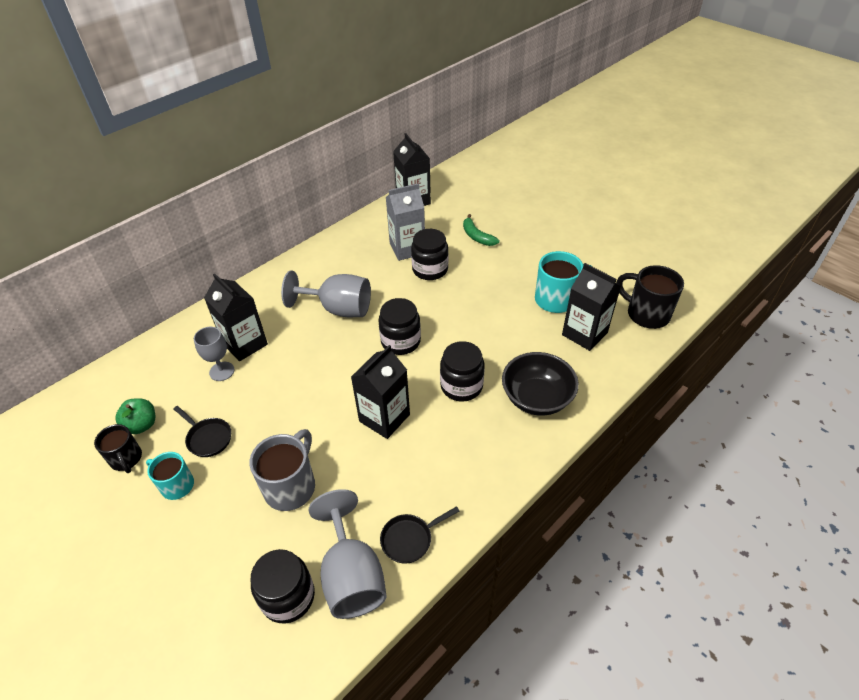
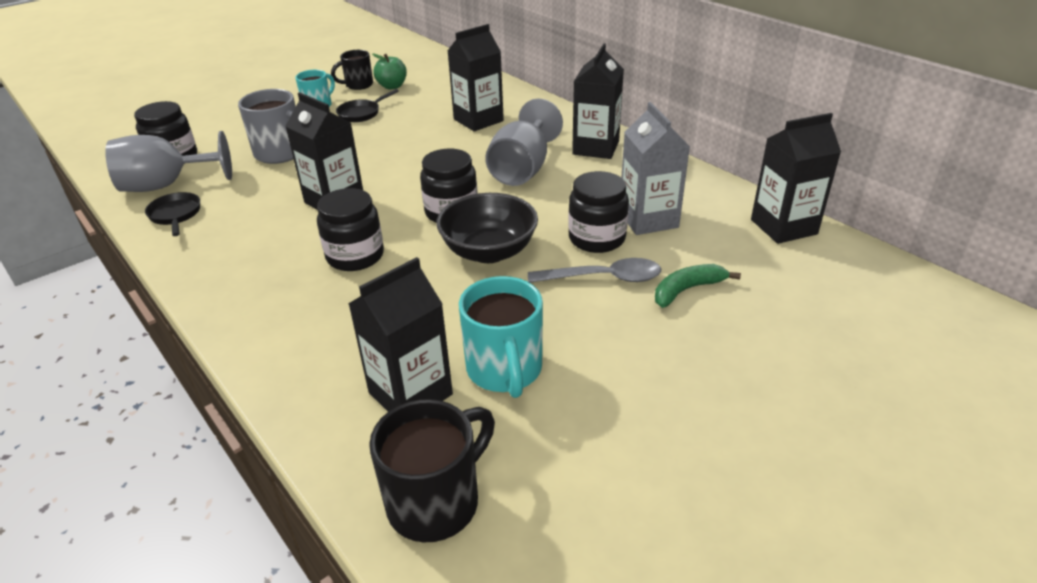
camera: 95 degrees right, 10 degrees down
(222, 371) = (443, 112): grey goblet -> none
(308, 272) = (595, 148): none -> black carton
(470, 266) = (603, 278): none -> grey spoon
(536, 398) = (301, 320): black bowl -> black bowl (489, 251)

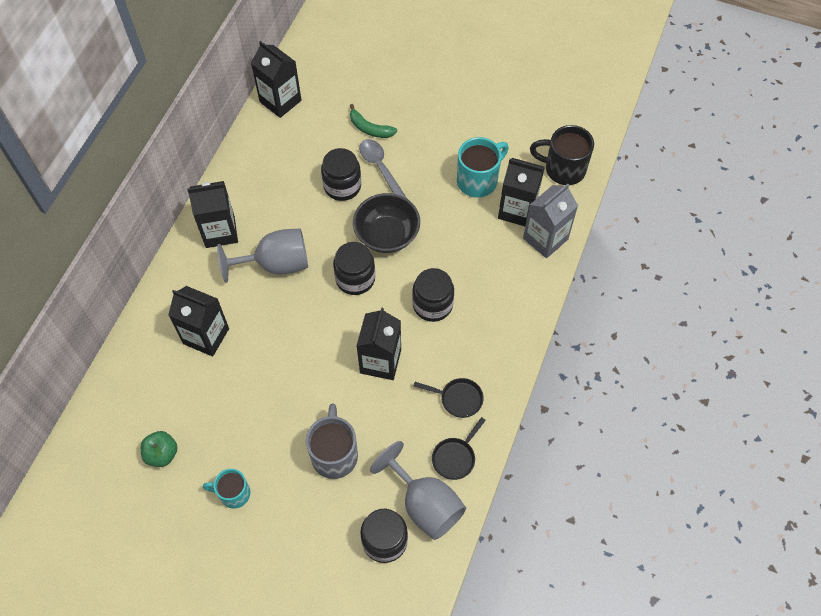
camera: 120 degrees left, 25 degrees up
(358, 85) = (171, 490): black mug -> none
(361, 113) = (233, 441): black pan -> black pan (458, 399)
(648, 219) = (306, 167): grey carton -> grey carton (545, 239)

